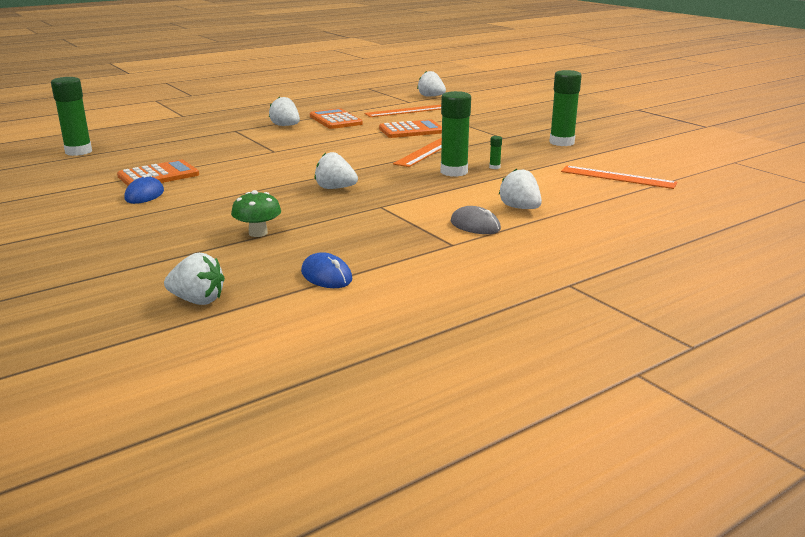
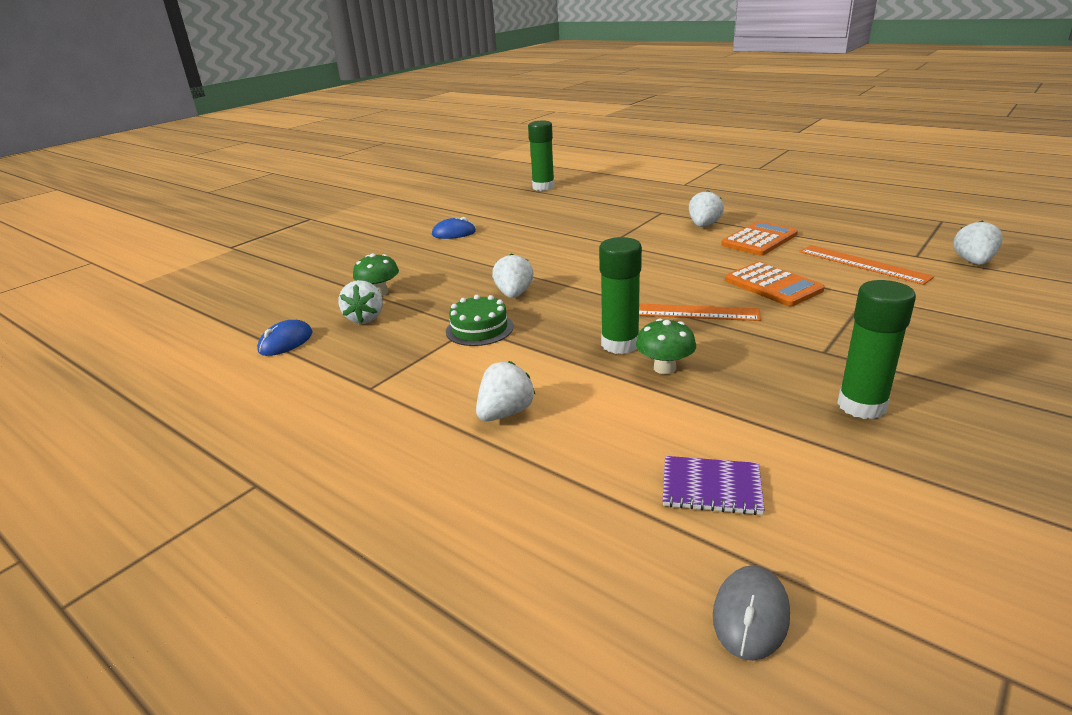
camera: 75 degrees right, 5 degrees up
(158, 175) = (503, 224): orange calculator -> none
(197, 300) = (242, 307): white strawberry -> white strawberry (365, 318)
(387, 204) = (479, 329): none -> green cake
(475, 225) = (431, 391): grey mouse -> grey mouse (750, 615)
(494, 167) = (664, 368): green glue stick -> green mushroom
(617, 177) = (711, 487): orange ruler -> purple notebook

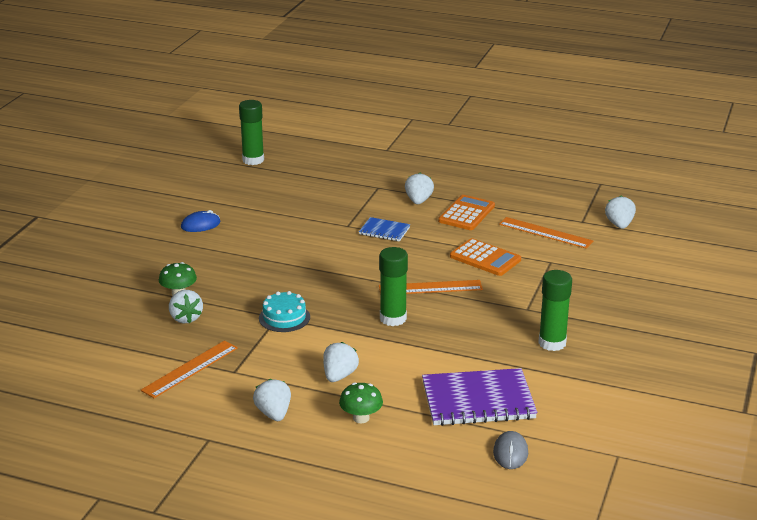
camera: 20 degrees left, 0 degrees up
(285, 342) = (137, 345): blue mouse -> none
(320, 377) = (190, 369): none -> orange ruler
(479, 329) = (284, 318): green cake -> turquoise cake
(514, 294) = (293, 285): white strawberry -> white strawberry (274, 414)
(651, 250) = (384, 231): none -> blue notebook
(664, 368) = (429, 333): green mushroom -> green mushroom (361, 418)
(711, 487) = (478, 400): purple notebook -> purple notebook, size x1.93

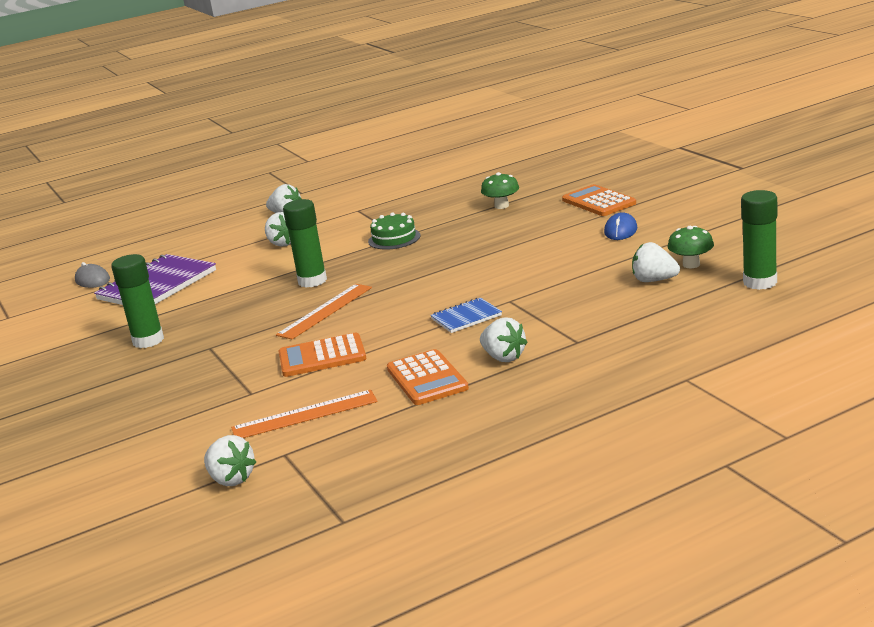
camera: 135 degrees right, 5 degrees down
(145, 252) = (598, 202): none -> orange calculator
(186, 318) = (459, 204): white strawberry -> white strawberry (654, 280)
(190, 369) = (387, 197): orange ruler -> none
(284, 318) = (394, 238): turquoise cake -> green cake
(361, 418) = (226, 240): green mushroom -> green mushroom (691, 264)

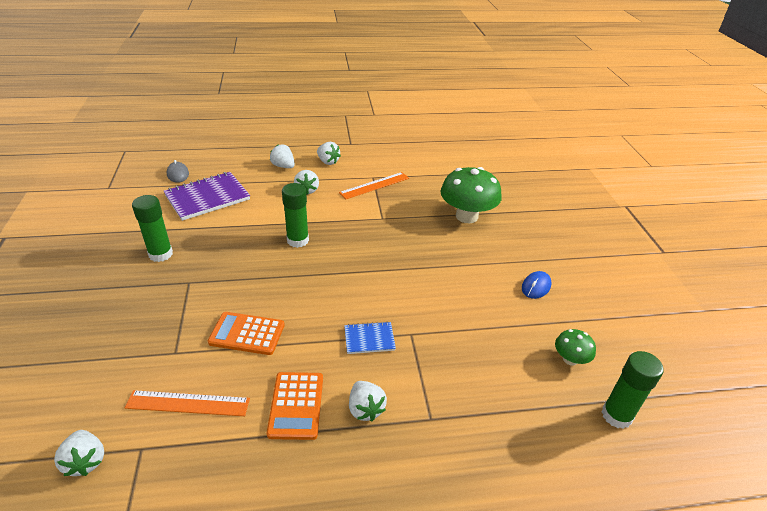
camera: 15 degrees right, 15 degrees up
(325, 311) = (283, 279): orange ruler -> orange ruler (374, 185)
(394, 238) = (376, 219): green cake -> none
(501, 206) = (466, 216): green mushroom -> green mushroom, size x2.02
(598, 202) = (536, 244): orange calculator -> none
(654, 280) = (531, 366): white strawberry -> white strawberry (283, 166)

